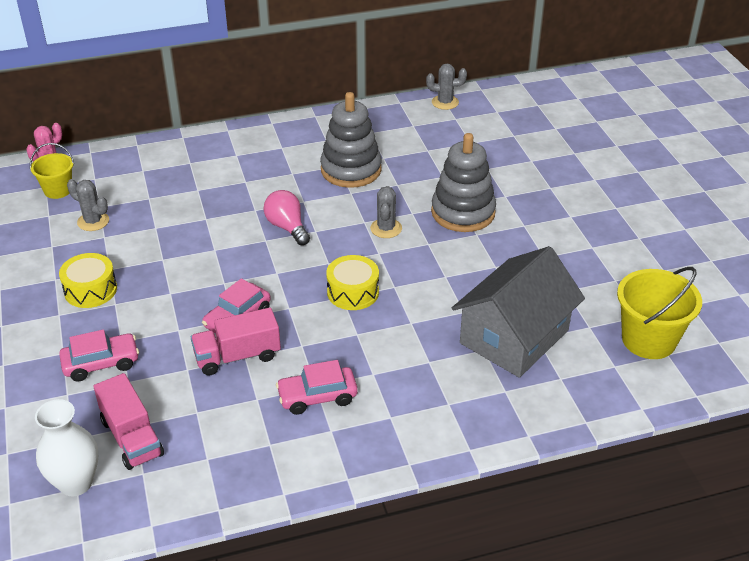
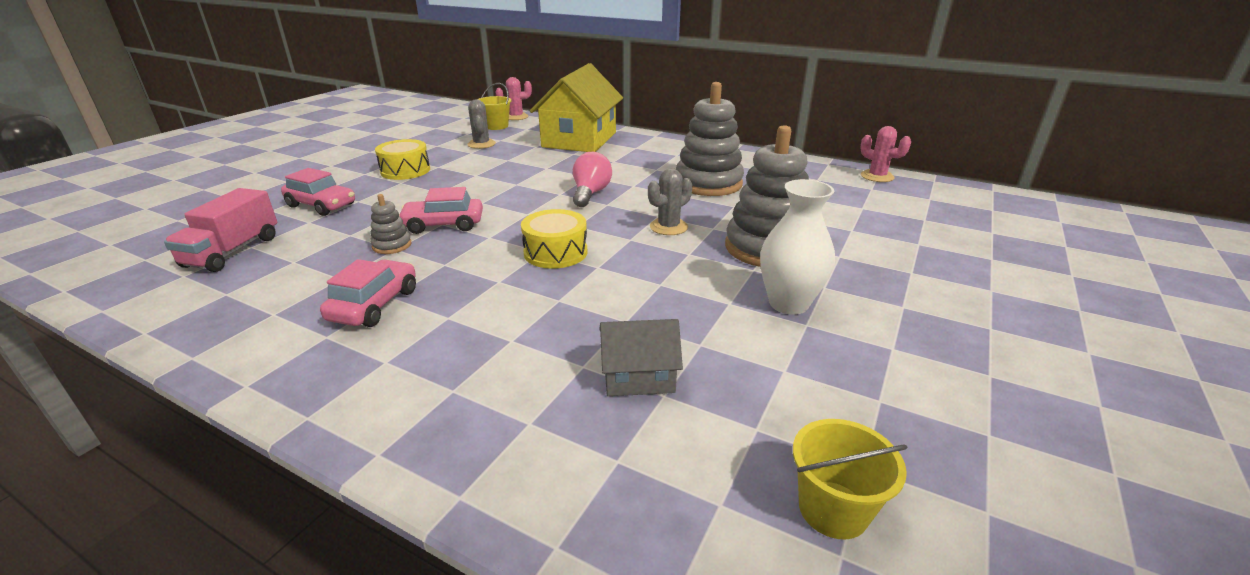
camera: 45 degrees right, 10 degrees down
(76, 483) = (151, 256): white vase -> white vase (788, 303)
(172, 169) = (579, 140): none -> yellow house
(237, 356) = (392, 245): pink truck -> grey stacking toy
(317, 397) = (374, 305): pink car -> pink car turned 75 degrees clockwise
(445, 102) = (877, 176): grey cactus -> pink cactus
(514, 337) = (638, 376): grey house -> grey house, size x0.48
(648, 340) = (833, 509): yellow bucket -> yellow bucket, size x0.60

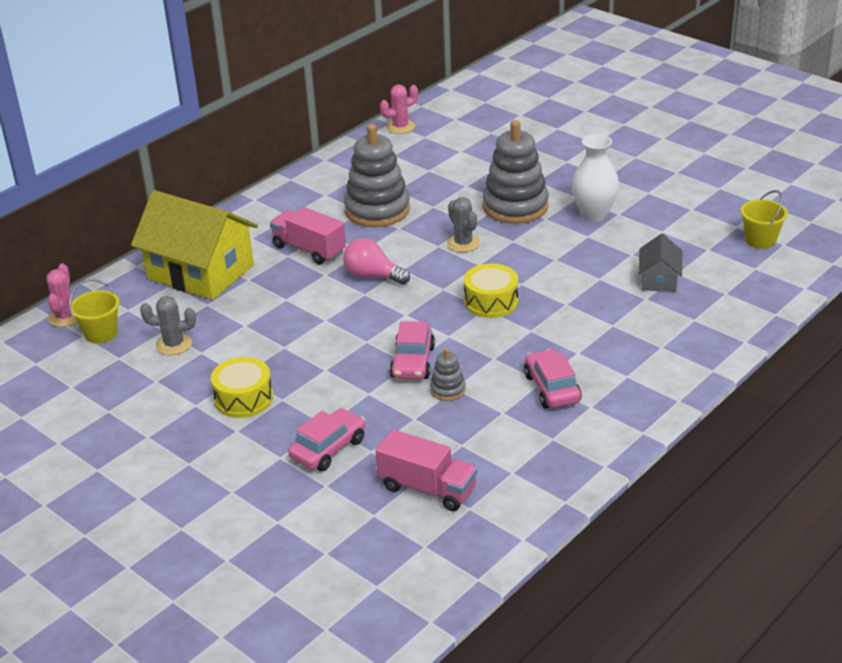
camera: 75 degrees left, 5 degrees up
(374, 305) = (551, 388): pink car -> pink car turned 45 degrees clockwise
(626, 166) = (309, 249): none -> pink truck

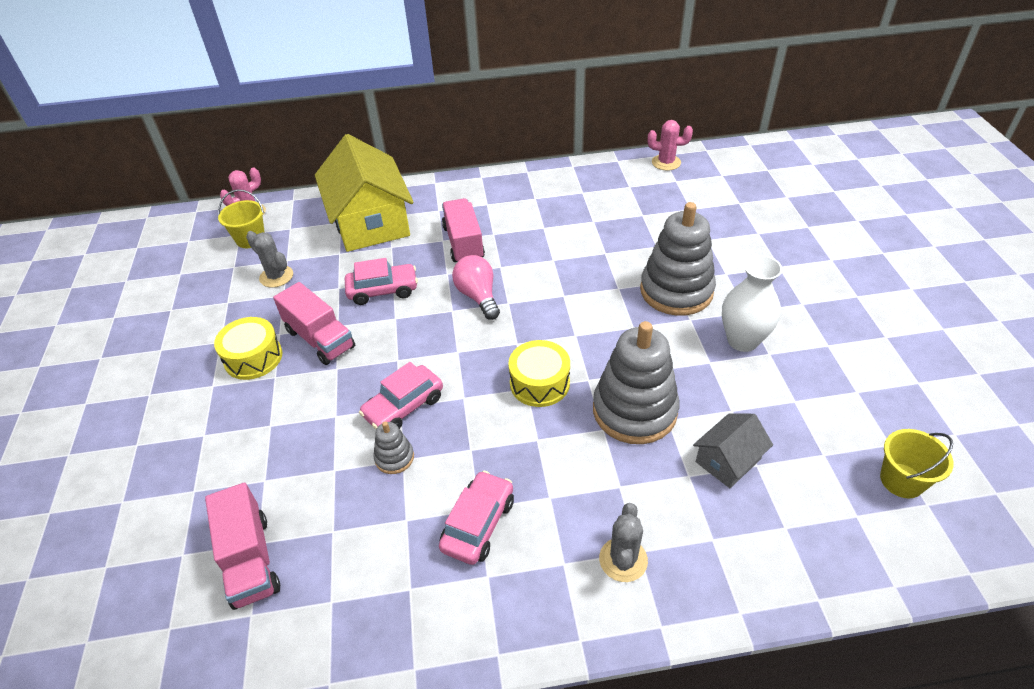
camera: 40 degrees right, 10 degrees up
(282, 361) = (320, 339): none -> pink truck
(328, 449) = (241, 453): pink car -> pink car (383, 290)
(377, 210) = (556, 233): grey stacking toy -> grey stacking toy (634, 410)
(463, 243) = (587, 305): grey cactus -> grey cactus (623, 560)

